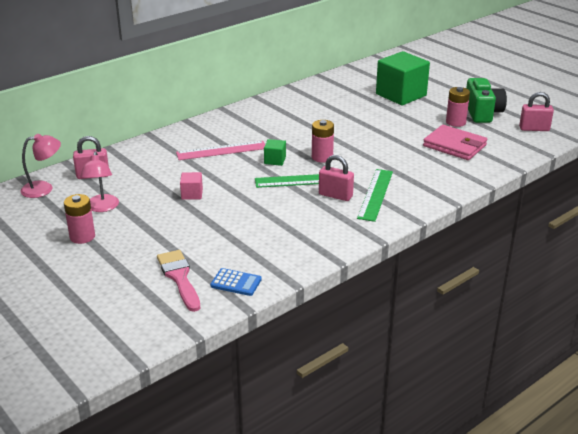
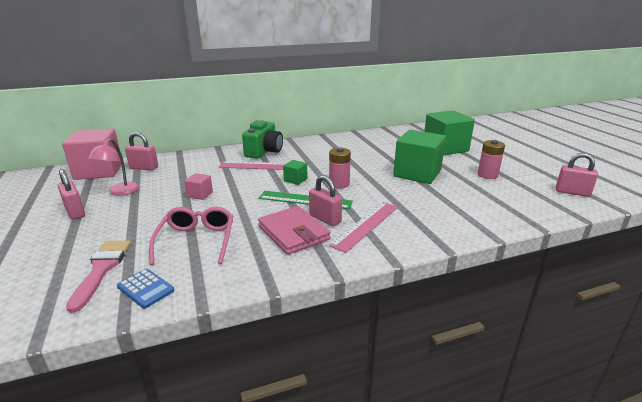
camera: 20 degrees right, 5 degrees down
(44, 188) = (99, 171): pink lamp -> pink cube
(82, 237) = (75, 212): pink battery -> pink padlock
(237, 238) = (197, 240): none -> pink glasses
(375, 194) = (366, 225): green ruler -> pink ruler
(389, 132) = (417, 173): none -> green cube
(454, 146) = (476, 194): pink wallet -> pink wallet (293, 233)
(482, 113) = (519, 171): green camera -> green camera (264, 151)

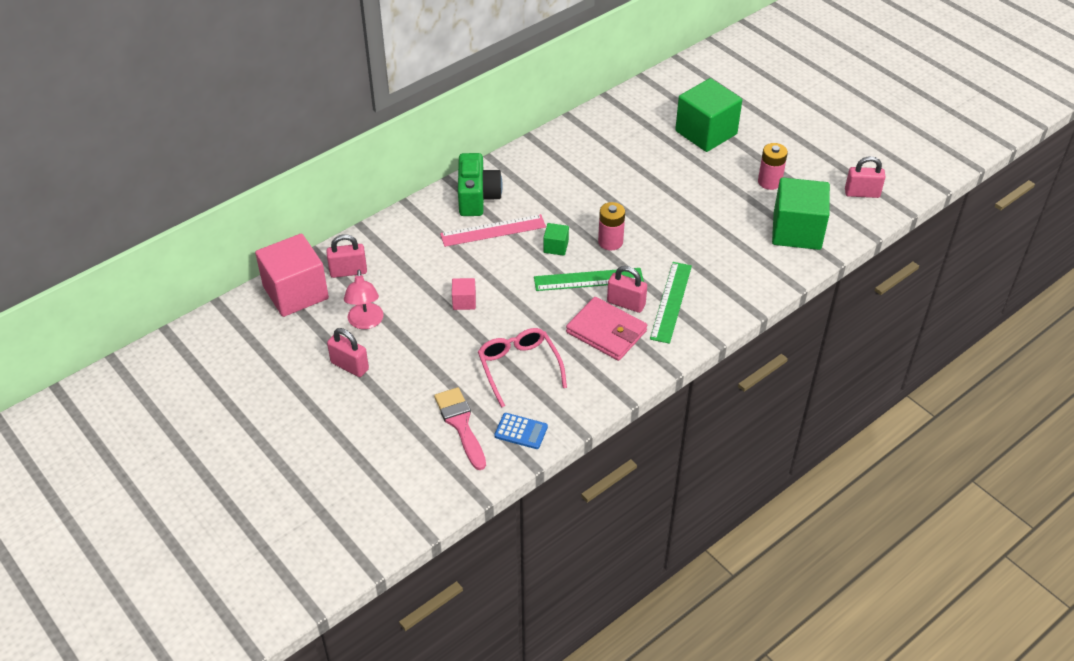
camera: 20 degrees left, 20 degrees up
(366, 225) = (671, 302): pink ruler -> green ruler
(417, 173) = (690, 198): green cube -> green cube (797, 231)

